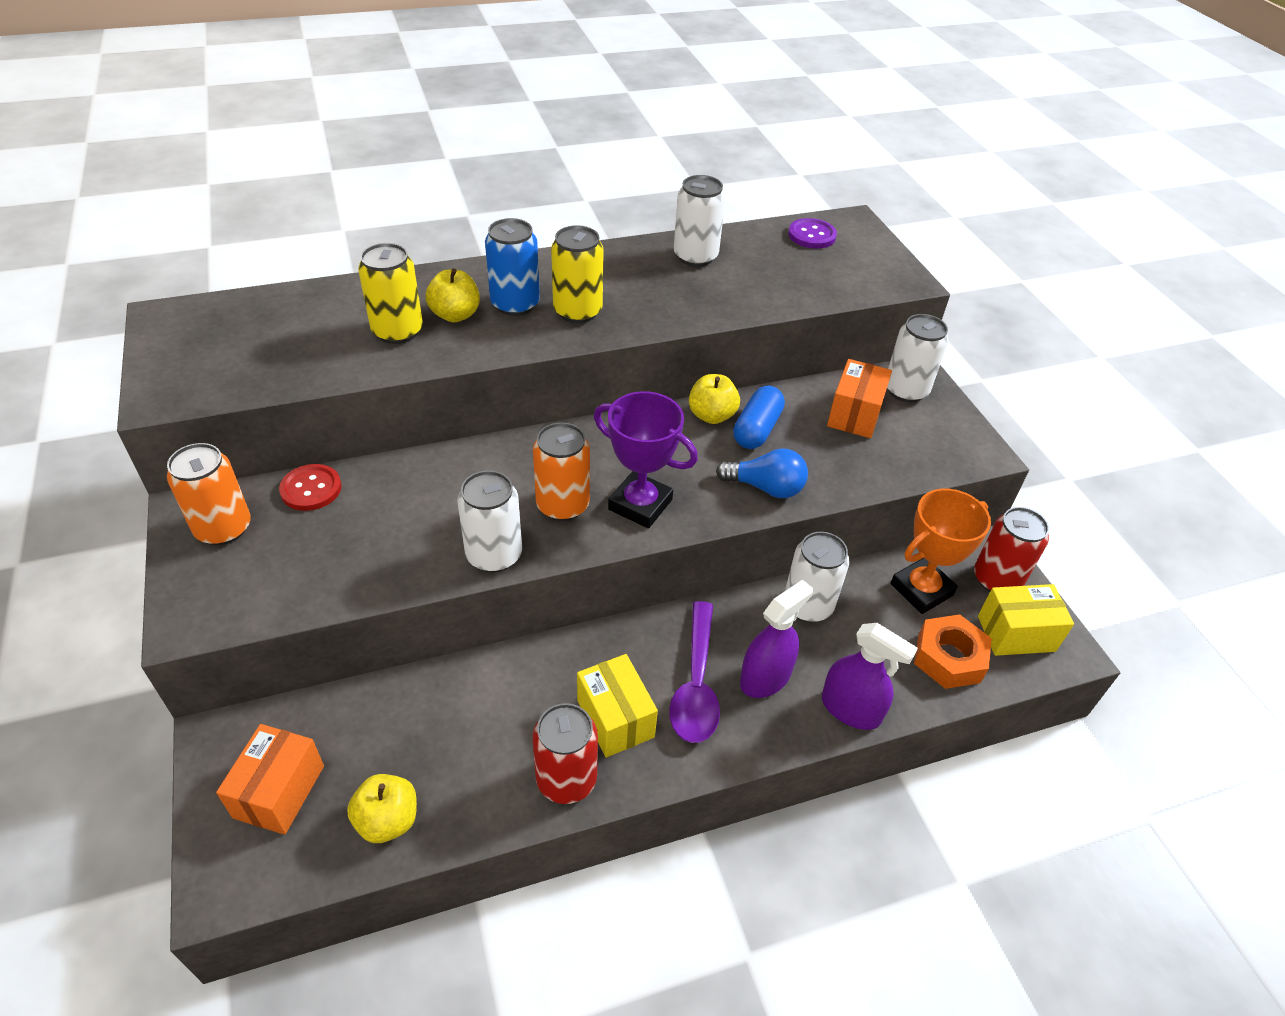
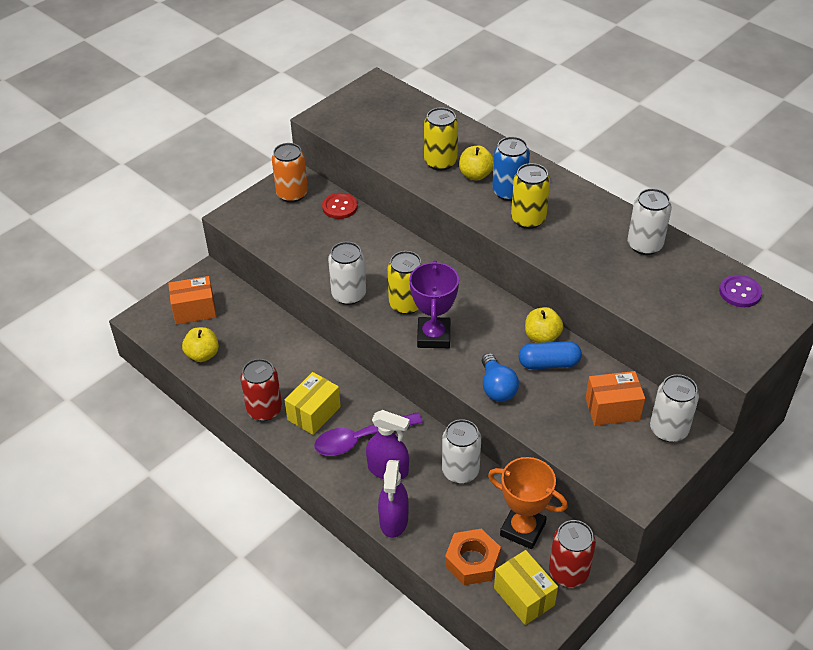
camera: 65 degrees right, 0 degrees up
(562, 505) = (406, 304): orange can -> yellow can

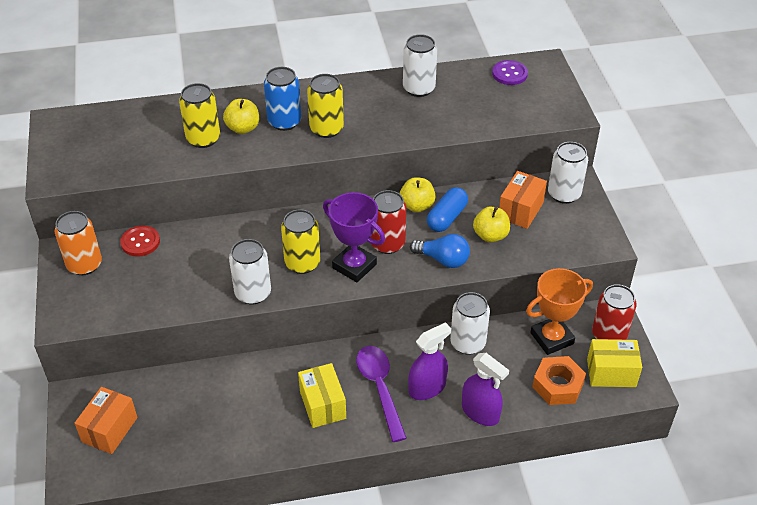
camera: 55 degrees left, 0 degrees up
(202, 355) = (173, 452): yellow apple -> yellow apple (490, 235)
(264, 410) = (285, 438): red can -> red can (387, 243)
(360, 439) = (380, 388): purple spoon -> purple spoon turned 150 degrees clockwise

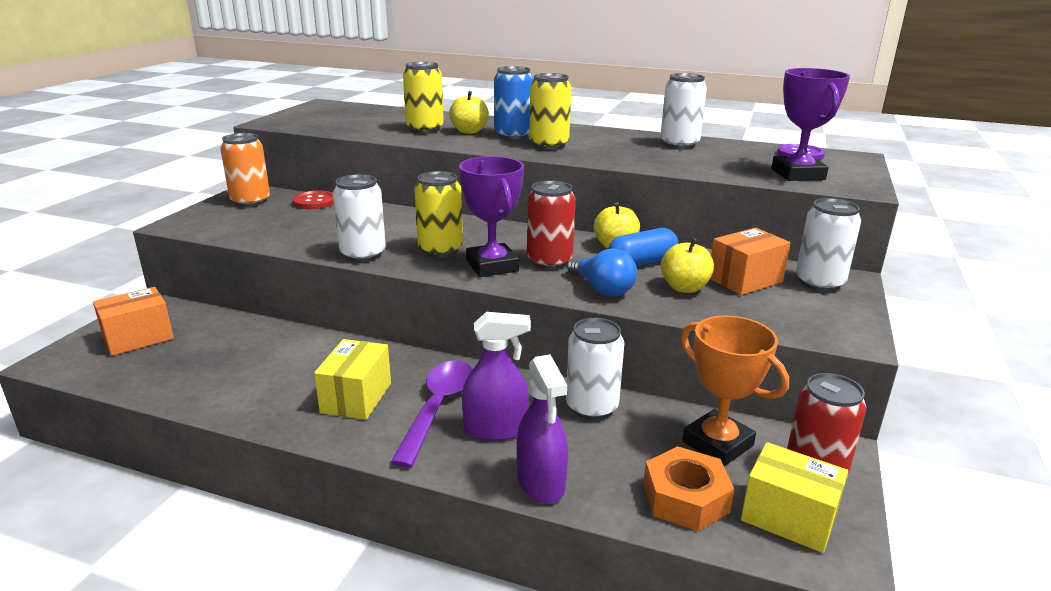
camera: 30 degrees right, 20 degrees down
(524, 108) = (798, 174): none -> purple trophy
(552, 338) = (717, 443): orange trophy -> orange trophy turned 45 degrees clockwise

